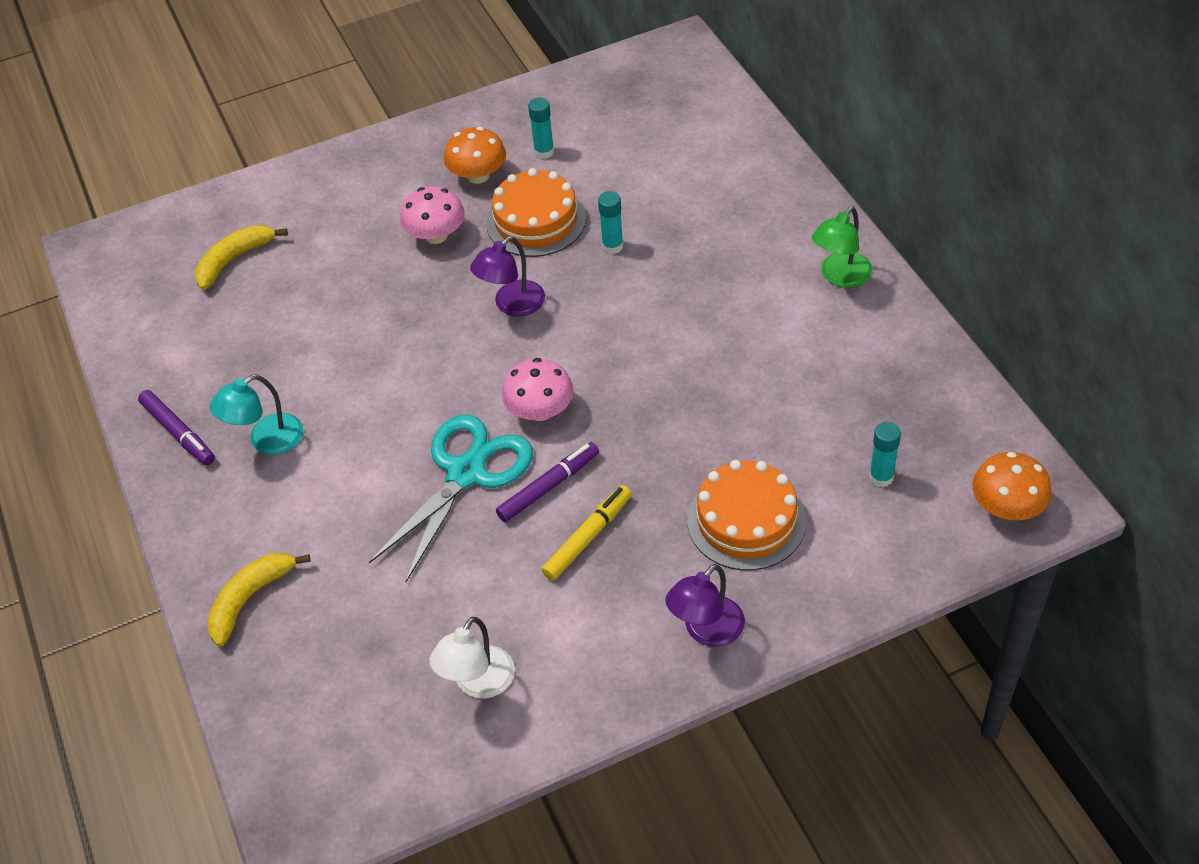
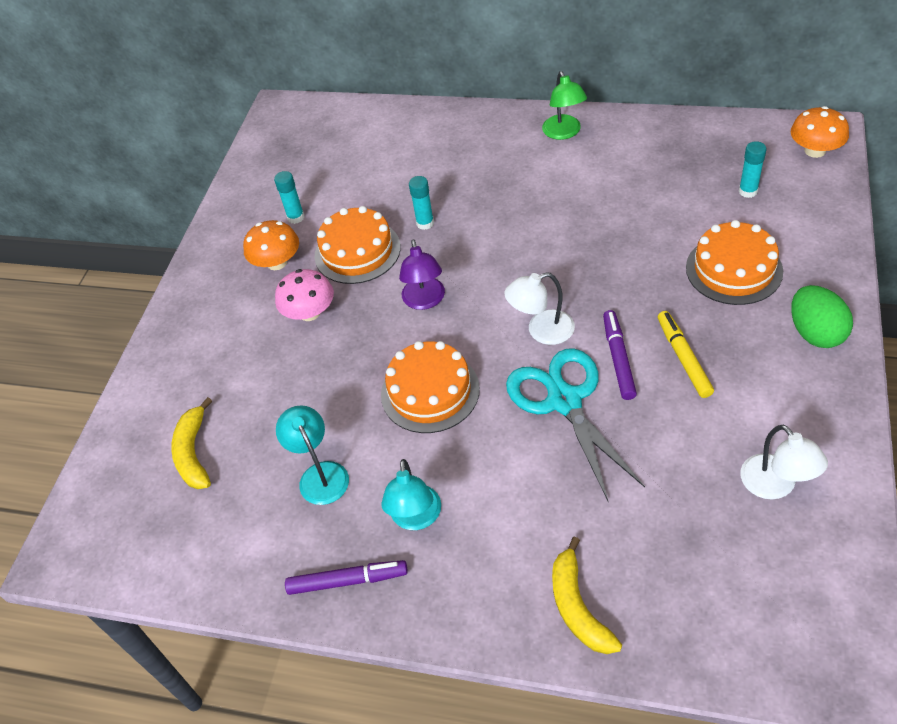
camera: 50 degrees left, 0 degrees up
(267, 352) = (320, 474): none -> turquoise lamp
(407, 371) = (430, 391): none -> orange cake
(540, 410) = (541, 331): pink mushroom -> white lamp
(706, 631) = (815, 333): purple lamp -> green egg

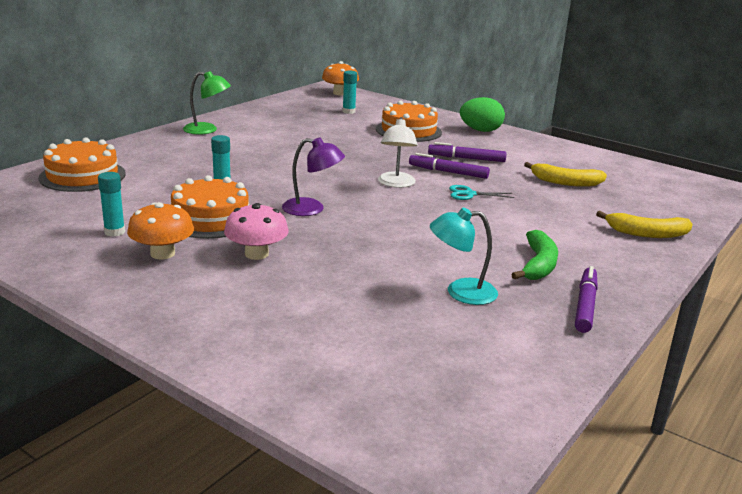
camera: 75 degrees left, 25 degrees down
(193, 453) = (372, 351): yellow banana -> yellow banana (565, 182)
(416, 518) = (538, 265): turquoise lamp -> green banana
(430, 391) = (413, 230): orange cake -> orange cake (82, 176)
(564, 401) = (469, 194): turquoise scissors -> turquoise scissors, size x0.45
(683, 358) = (466, 158): yellow marker -> purple marker
(775, 486) = (583, 166): white lamp -> none

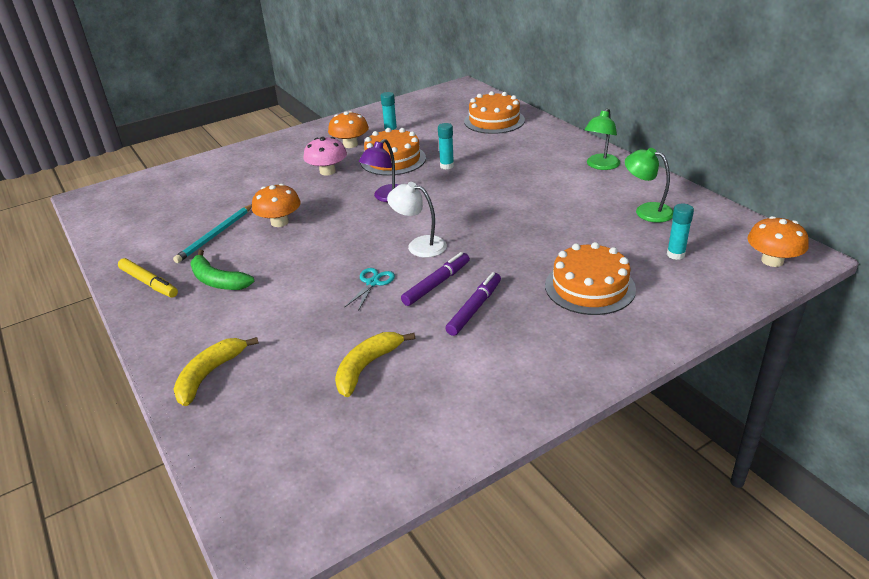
camera: 115 degrees right, 10 degrees up
(288, 117) = (646, 210): none -> green lamp
(402, 258) = (279, 222): none -> orange mushroom
(461, 292) = (215, 235): turquoise lamp -> turquoise pencil
(480, 130) = (585, 353): green egg -> none
(585, 305) = (149, 283): purple marker -> yellow marker

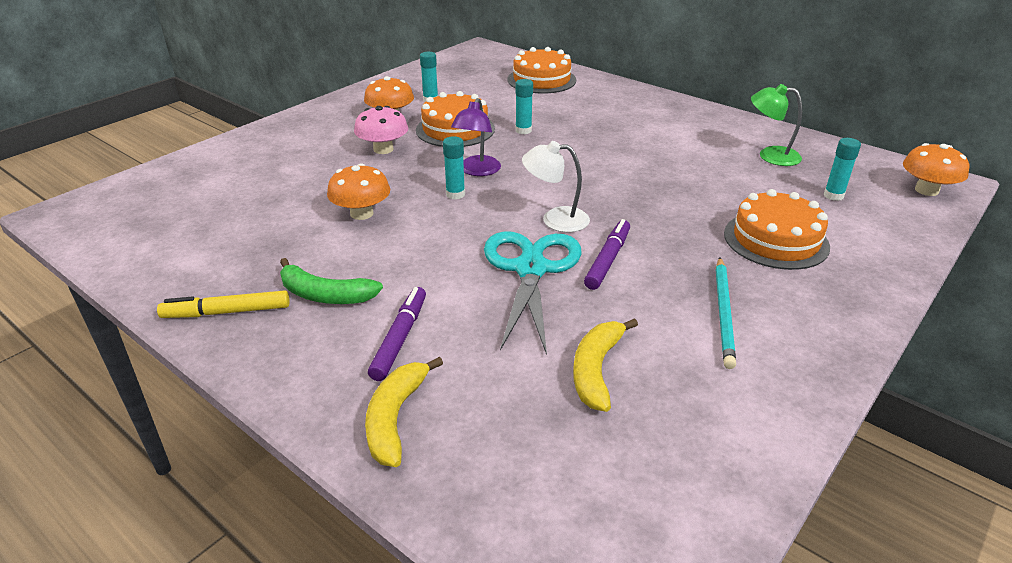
camera: 20 degrees left, 0 degrees up
(149, 283) = (226, 312): yellow marker -> yellow marker turned 150 degrees clockwise
(215, 235) = (284, 239): turquoise pencil -> turquoise pencil (724, 313)
(357, 215) = (455, 194): none -> turquoise glue stick
(372, 283) = (531, 269): turquoise scissors -> turquoise scissors, size x2.21
(474, 308) = (671, 281): purple marker -> purple marker (400, 338)
(600, 166) = (689, 116): green lamp -> none

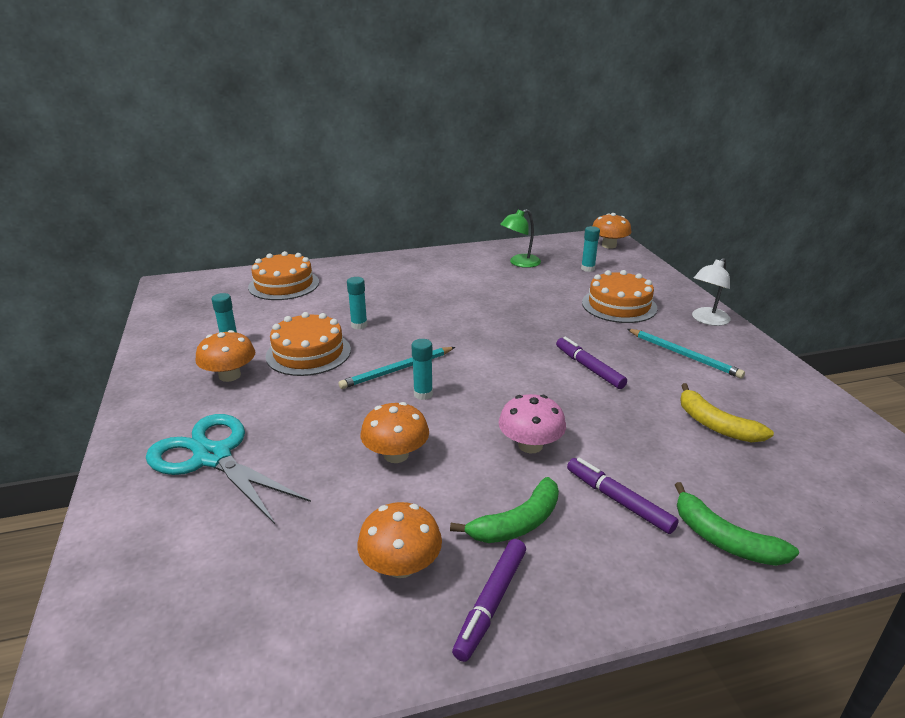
camera: 55 degrees left, 5 degrees down
(226, 312) = (491, 603): yellow marker -> purple marker
(240, 262) = (401, 565): none -> orange mushroom
(383, 149) = (289, 401): pink mushroom -> pink mushroom (530, 445)
(395, 418) = (724, 539): yellow banana -> green banana
(477, 171) = (397, 370): purple lamp -> turquoise pencil
(531, 269) = (572, 402): turquoise scissors -> turquoise scissors (212, 457)
(555, 219) = (514, 366): white lamp -> white lamp (707, 320)

